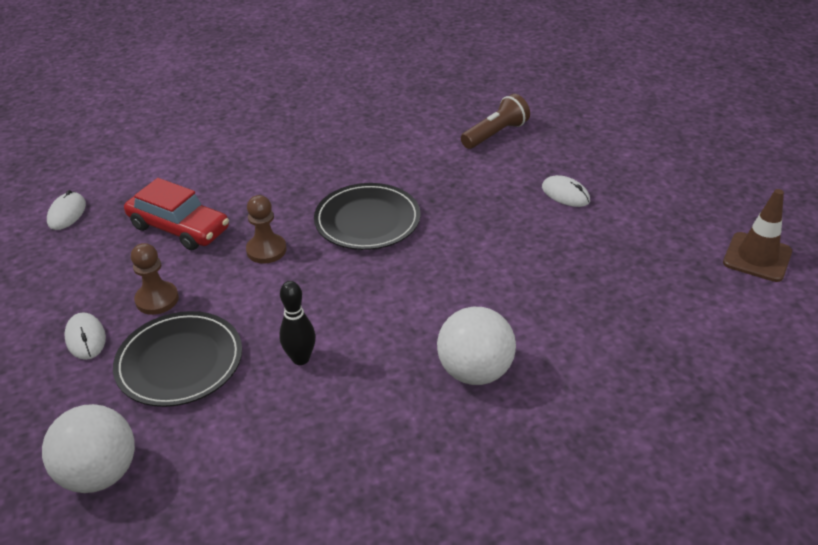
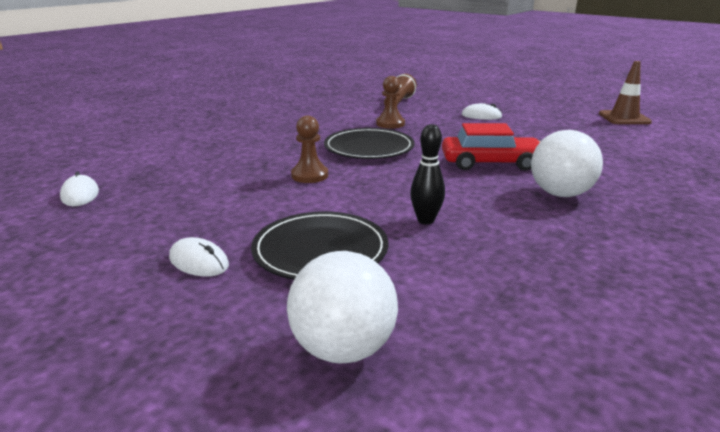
camera: 30 degrees left, 15 degrees down
(157, 299) = (245, 221): brown pawn -> brown pawn (390, 124)
(179, 228) = (212, 180): red car -> red car (491, 163)

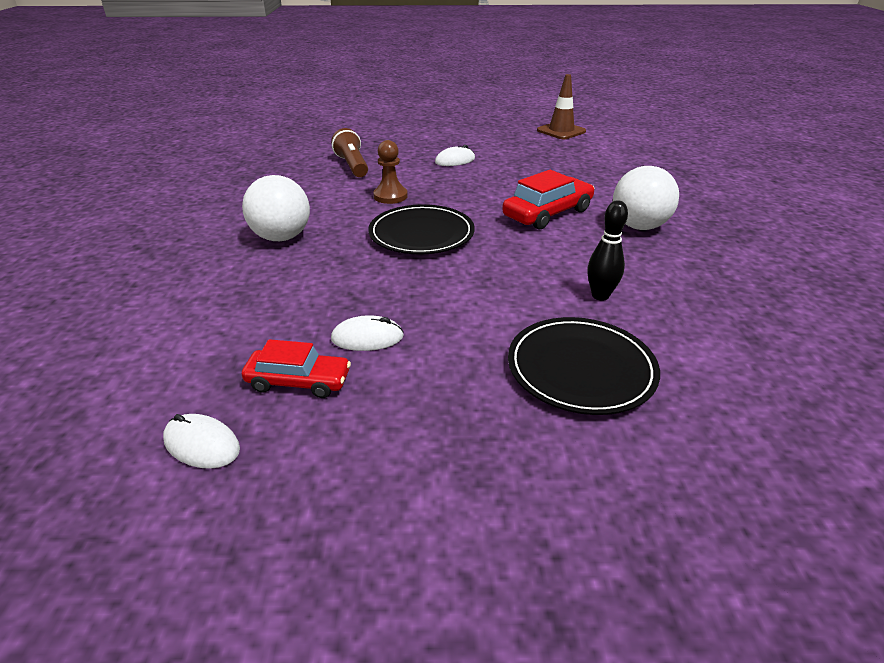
camera: 40 degrees left, 10 degrees up
(162, 189) = (298, 381): none -> red car
(199, 261) = (508, 443): white mouse -> white mouse (367, 337)
(309, 175) = (425, 291): brown pawn -> none
(343, 349) = (750, 447): white ball -> white ball (281, 237)

